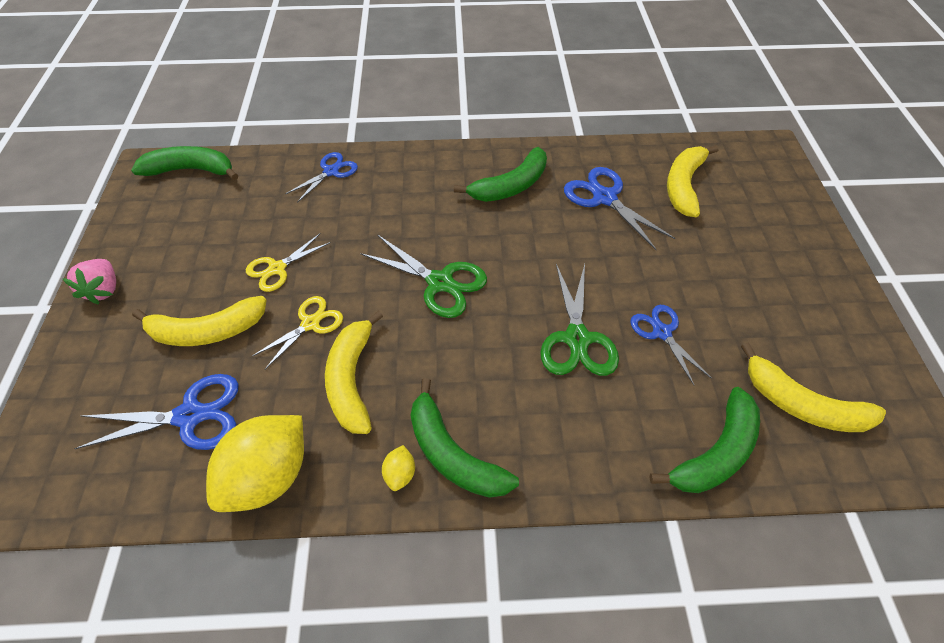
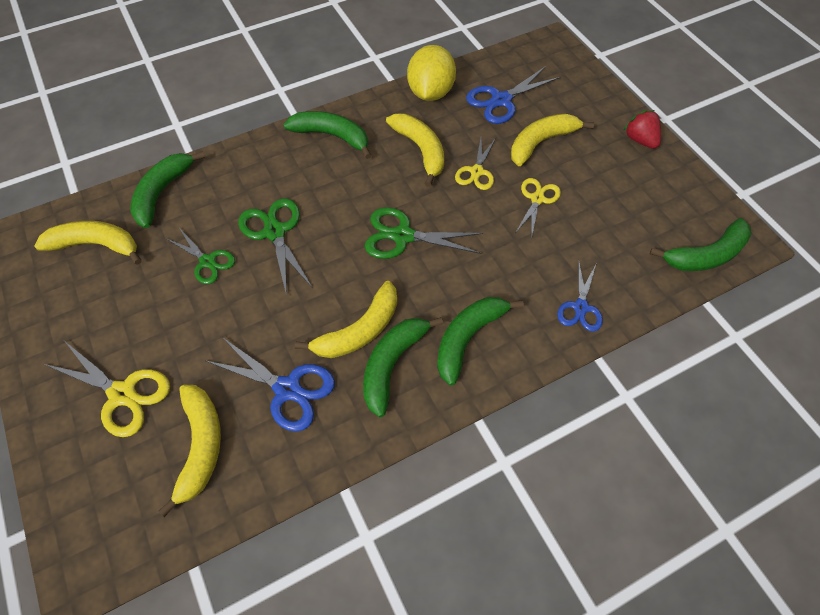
camera: 155 degrees right, 5 degrees up
(104, 290) = (640, 140): pink strawberry -> red strawberry
(400, 473) = (358, 117): yellow lemon -> none
(438, 182) = (468, 338): none -> green banana
(526, 217) = (359, 330): none -> yellow banana
(661, 332) = (207, 261): blue scissors -> green scissors
(752, 240) = (122, 394): none -> yellow scissors

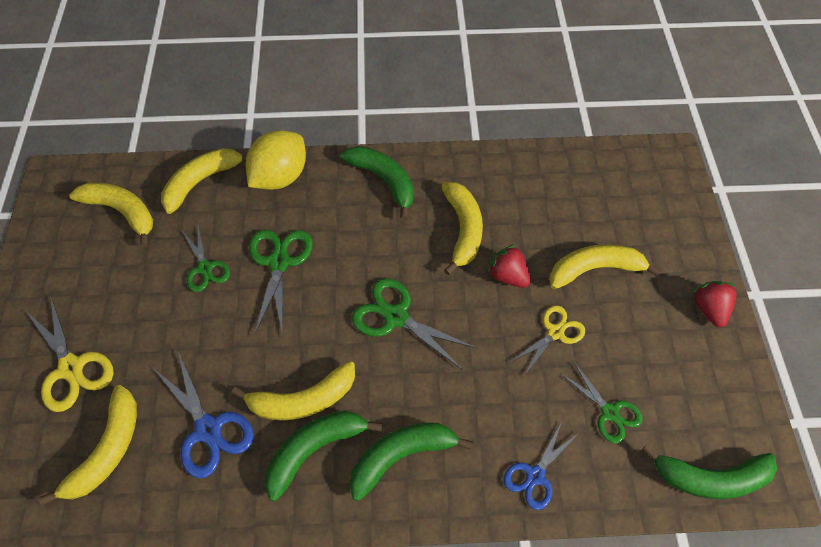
camera: 25 degrees right, 0 degrees up
(162, 193) = (202, 181): green banana -> yellow banana
(430, 93) = (507, 168): yellow lemon -> yellow lemon (280, 177)
(476, 172) = (507, 276): yellow scissors -> red strawberry
(501, 100) = (577, 204): blue scissors -> none
(610, 239) = (609, 412): none -> green scissors

